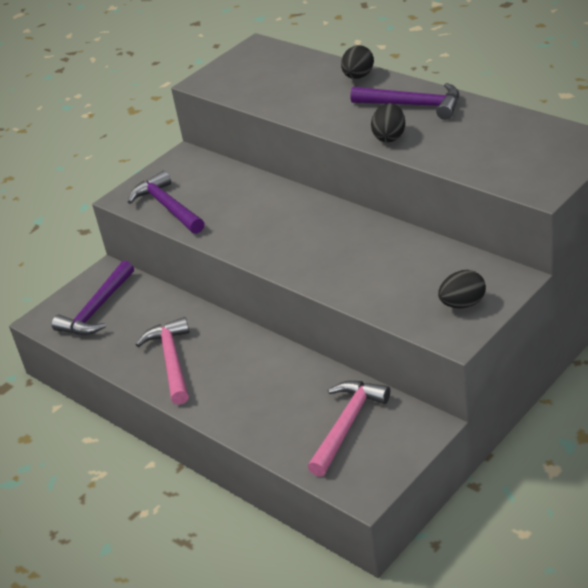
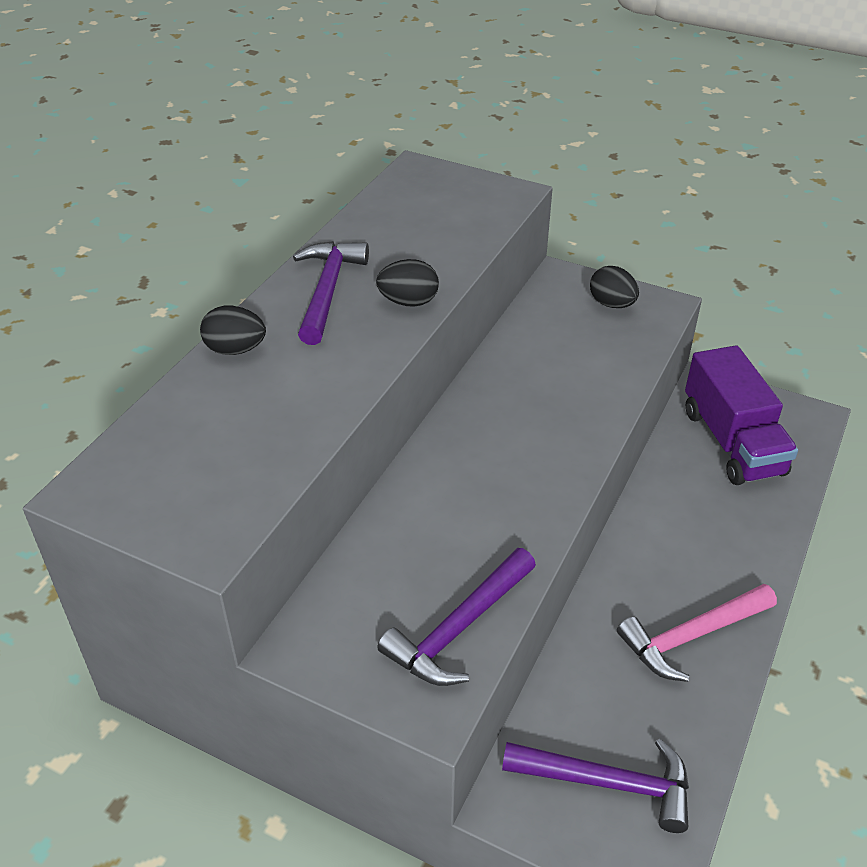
camera: 110 degrees left, 5 degrees up
(347, 425) = (732, 442): pink hammer -> purple truck

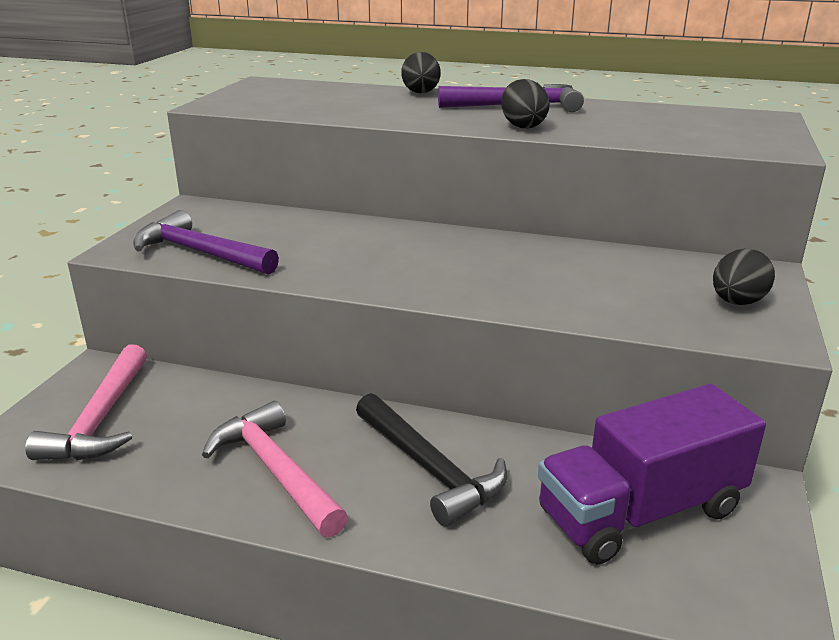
camera: 80 degrees right, 15 degrees down
(607, 783) = (101, 418): purple hammer -> pink hammer
(688, 539) = (429, 468): none -> black hammer

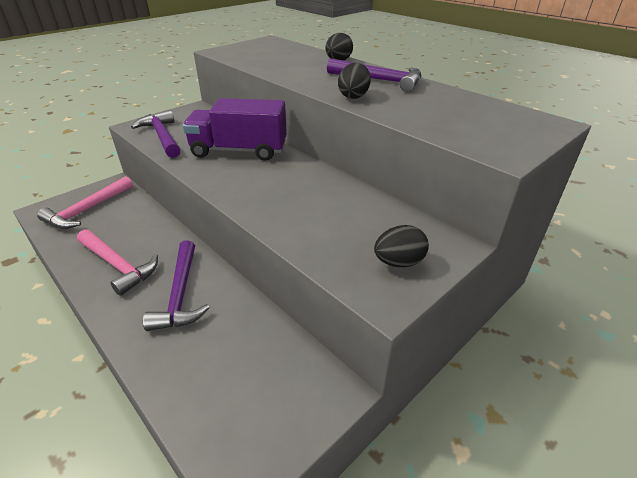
camera: 30 degrees right, 10 degrees up
(276, 471) = (118, 265): pink hammer -> pink hammer turned 135 degrees clockwise
(429, 468) = (180, 294): black hammer -> purple hammer
(640, 512) = (250, 372): purple truck -> purple truck (239, 151)

